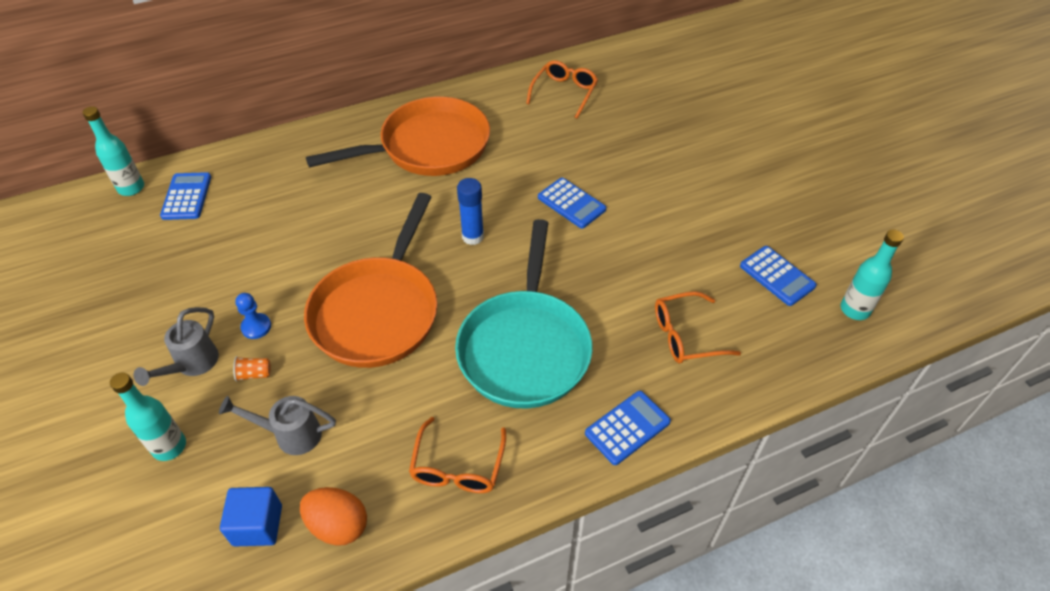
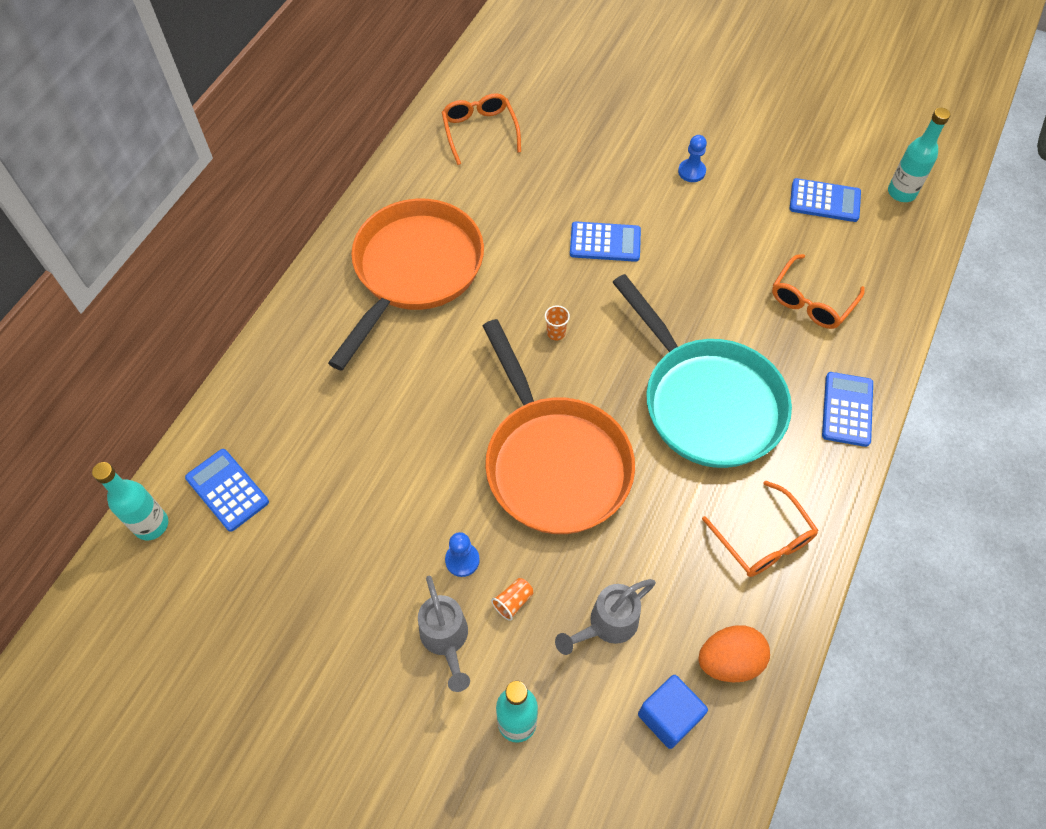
camera: 40 degrees left, 10 degrees up
(473, 236) = (556, 333): blue glue stick -> orange cup
(688, 197) = (691, 171): none -> blue pawn

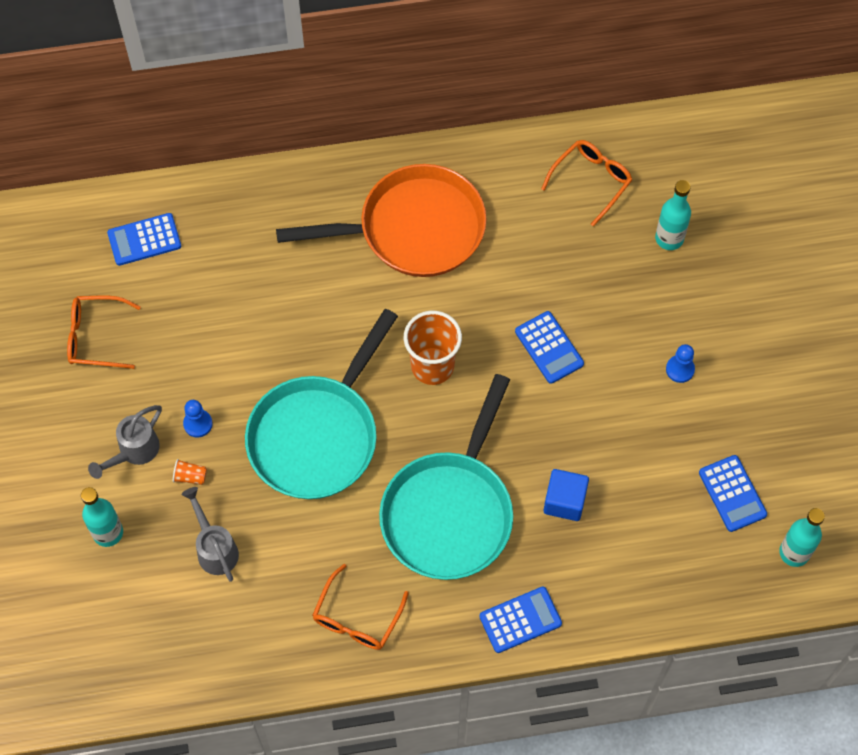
camera: 55 degrees right, 5 degrees up
(151, 525) = (87, 213): turquoise bottle -> turquoise bottle (669, 238)
(227, 490) = (144, 240): blue calculator -> blue calculator turned 120 degrees counterclockwise
(554, 462) = (317, 435): orange pan -> turquoise pan
(556, 333) = (432, 366): orange cup -> orange cup, size x2.43
(606, 625) = (214, 548): grey watering can -> grey watering can turned 45 degrees clockwise
(669, 716) = (176, 627): blue cube -> blue cube (564, 501)
(729, 661) = (243, 645): orange egg -> none
(811, 301) = (611, 538): orange glasses -> orange glasses (96, 337)

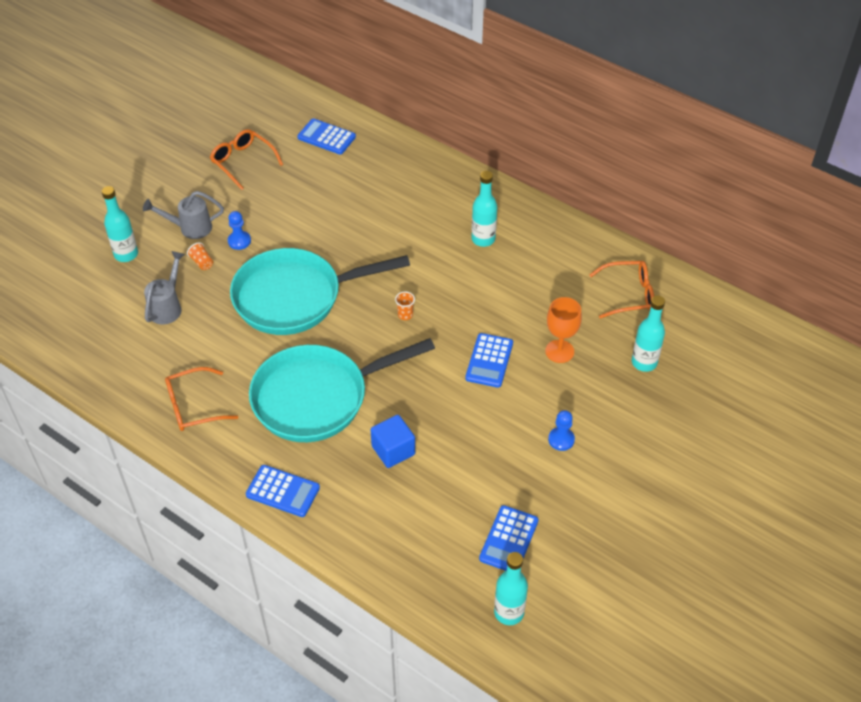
camera: 45 degrees right, 15 degrees down
(413, 229) = (483, 239): orange pan -> turquoise bottle
(432, 366) = (405, 315): orange cup -> orange cup, size x0.41
(594, 287) = (559, 351): none -> orange goblet

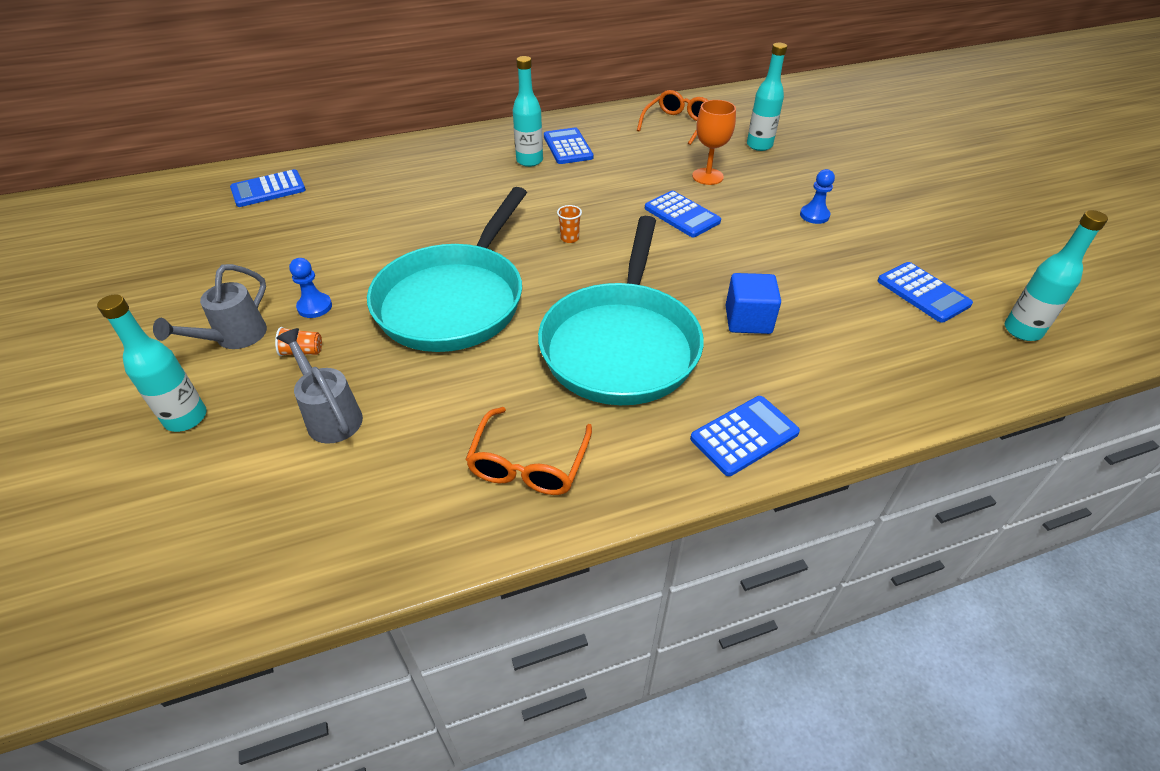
camera: 55 degrees left, 5 degrees down
(242, 162) = (205, 255): orange glasses -> none
(524, 249) = (568, 147): none -> blue calculator

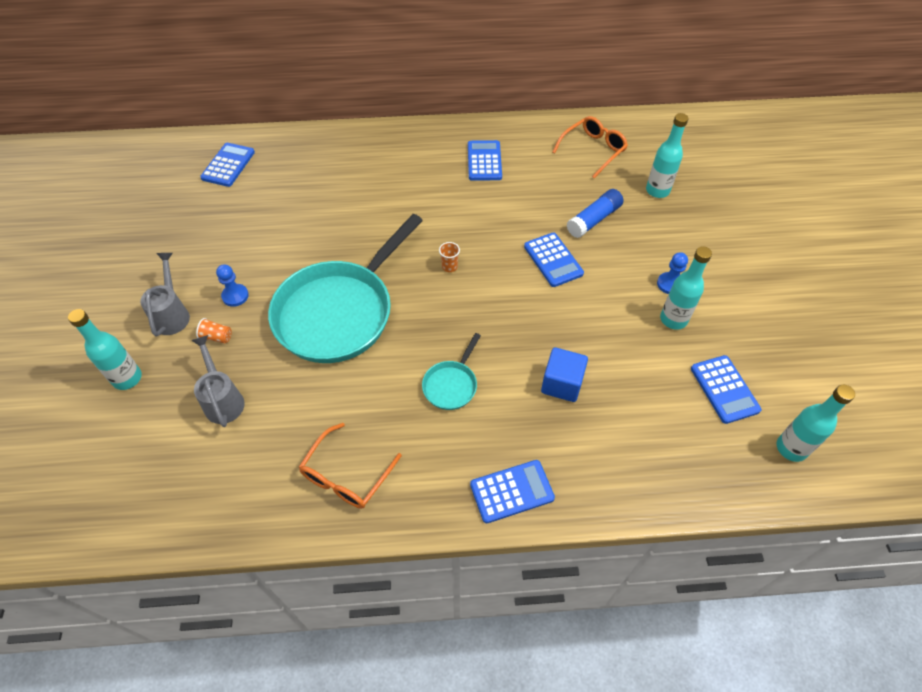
camera: 15 degrees right, 10 degrees up
(234, 338) = (172, 314): grey watering can -> grey watering can turned 135 degrees clockwise
(268, 189) = (228, 165): blue calculator -> blue calculator turned 120 degrees clockwise
(529, 161) = (446, 172): turquoise bottle -> turquoise bottle (673, 319)
(621, 345) = (451, 385): turquoise pan -> turquoise pan, size x0.43
(707, 176) = (594, 220): orange goblet -> blue glue stick

